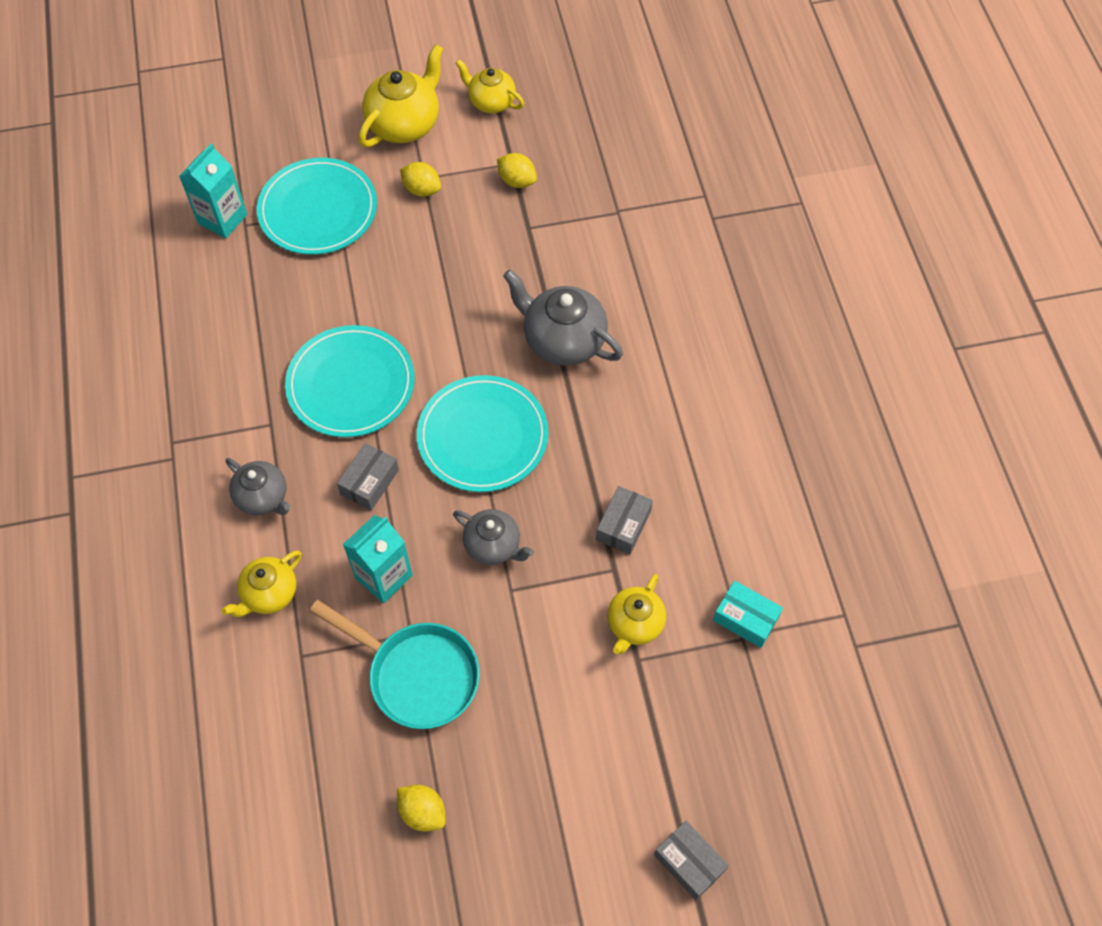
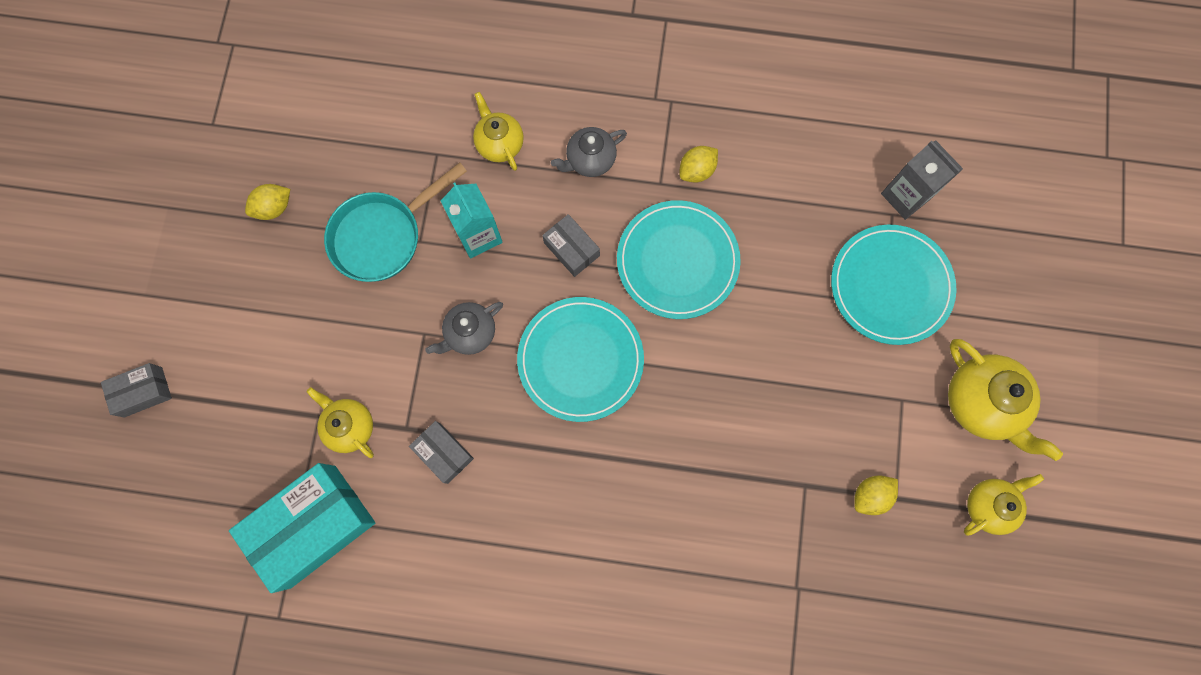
camera: 110 degrees right, 15 degrees up
(222, 219) = (905, 196): turquoise carton -> grey carton
(422, 189) = (887, 394): yellow lemon -> yellow lemon (696, 171)
(562, 340) = (658, 471): grey teapot -> none
(745, 618) = (313, 526): turquoise box -> turquoise box, size x2.01

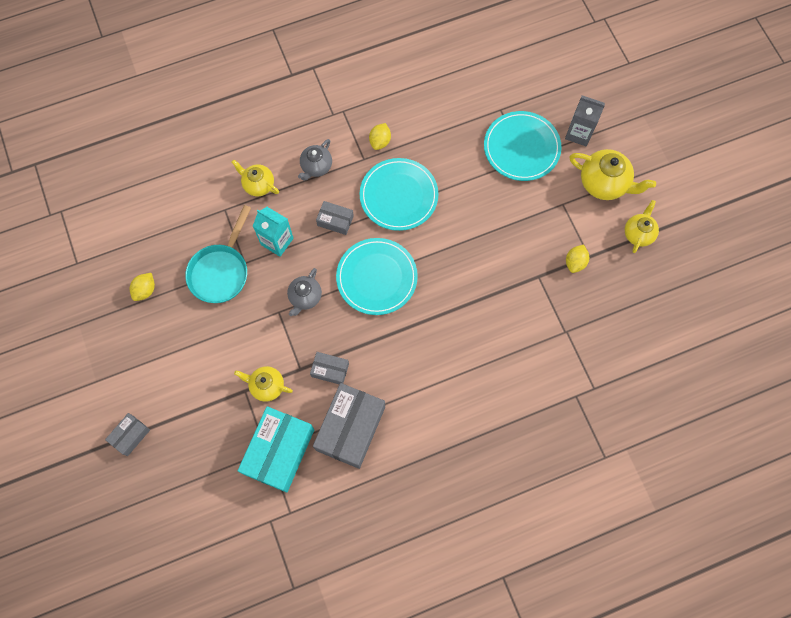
camera: 30 degrees left, 5 degrees down
(423, 550) = (350, 428): none -> grey box
(905, 196) = (501, 96): grey carton -> grey carton (579, 133)

